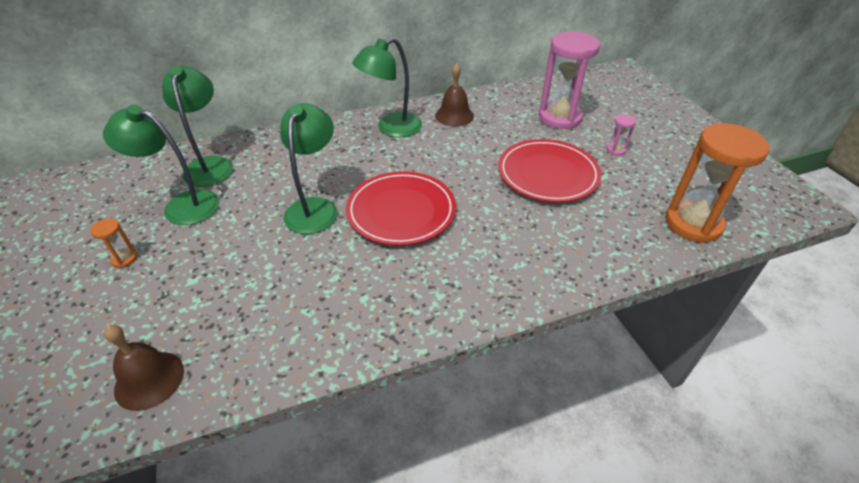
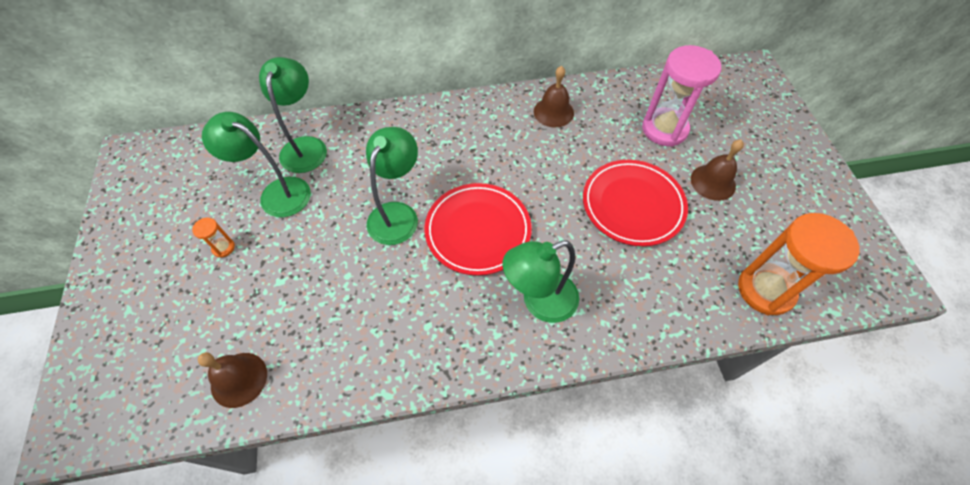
camera: 10 degrees right, 15 degrees up
(391, 128) = (486, 121): green lamp -> green lamp (539, 302)
(616, 150) = (713, 182): pink hourglass -> brown bell

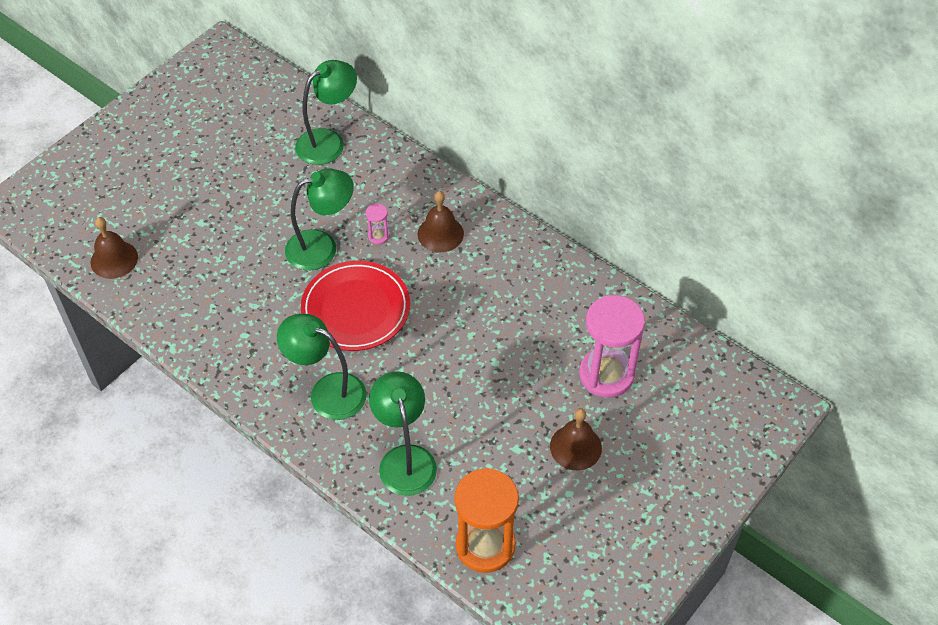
camera: 50 degrees right, 5 degrees down
(223, 248) = (197, 169): orange hourglass -> none
(276, 193) = (269, 160): green lamp -> green lamp (405, 459)
(425, 173) = (378, 236): none -> pink hourglass
(553, 112) = (539, 278): brown bell -> brown bell (440, 233)
(633, 205) = (487, 399): red plate -> none

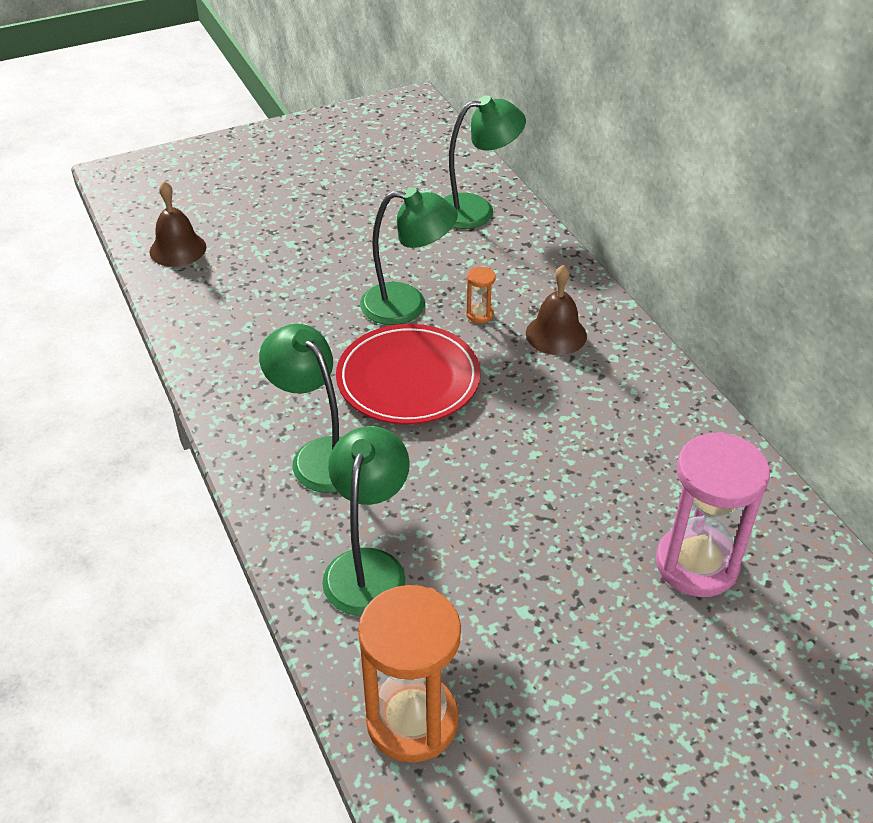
camera: 25 degrees right, 10 degrees down
(378, 236) = (480, 314): pink hourglass -> orange hourglass
(575, 447) = (608, 640): brown bell -> none

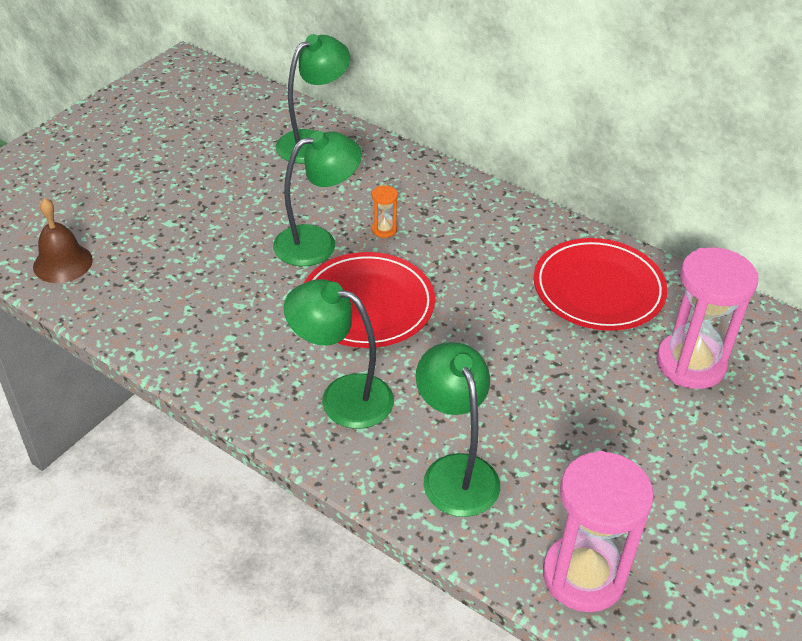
camera: 30 degrees left, 0 degrees up
(412, 721) = (583, 576): orange hourglass -> pink hourglass
(556, 334) = (457, 225): brown bell -> none
(655, 449) = (598, 289): none -> red plate

